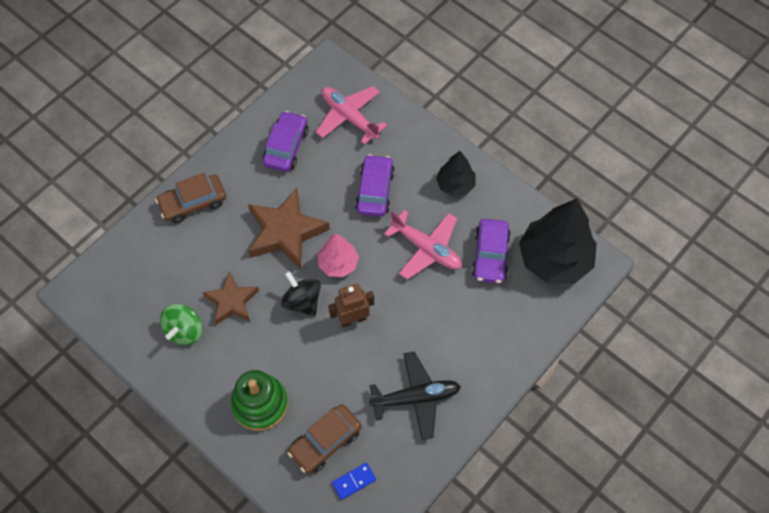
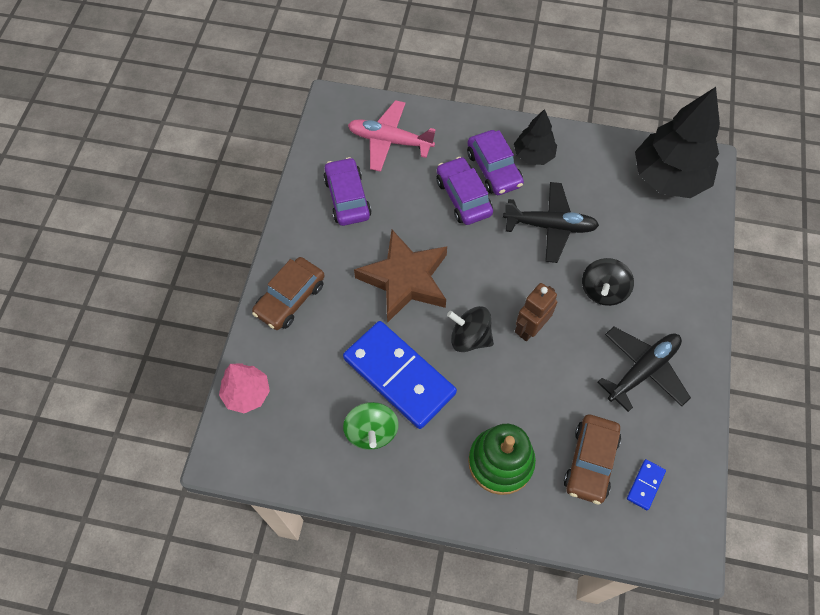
camera: 30 degrees left, 0 degrees up
(231, 301) = (399, 376): brown star -> blue domino
(338, 263) = (478, 283): pink tree -> pink tree (247, 393)
(426, 248) = (550, 226): pink plane -> black plane
(431, 321) = (603, 291): none -> black spinning top
(490, 255) = (611, 203): purple car -> purple car (494, 169)

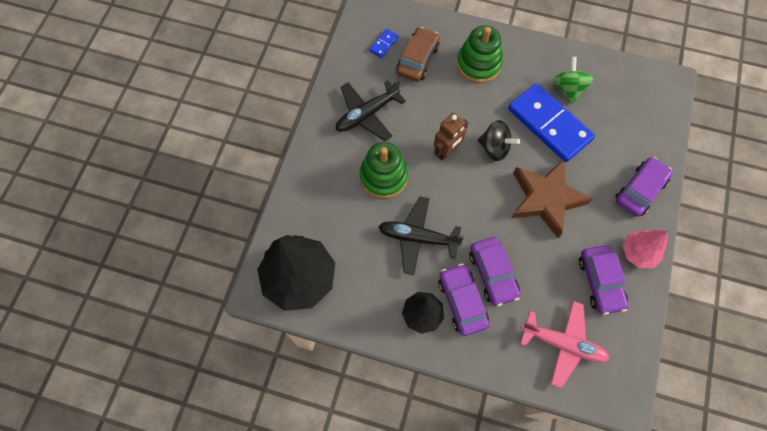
camera: 175 degrees left, 5 degrees up
(247, 393) = (662, 121): pink tree -> pink tree (638, 253)
(290, 299) = (640, 190): brown car -> purple car
(603, 291) = (383, 176): black spinning top -> green stacking toy

